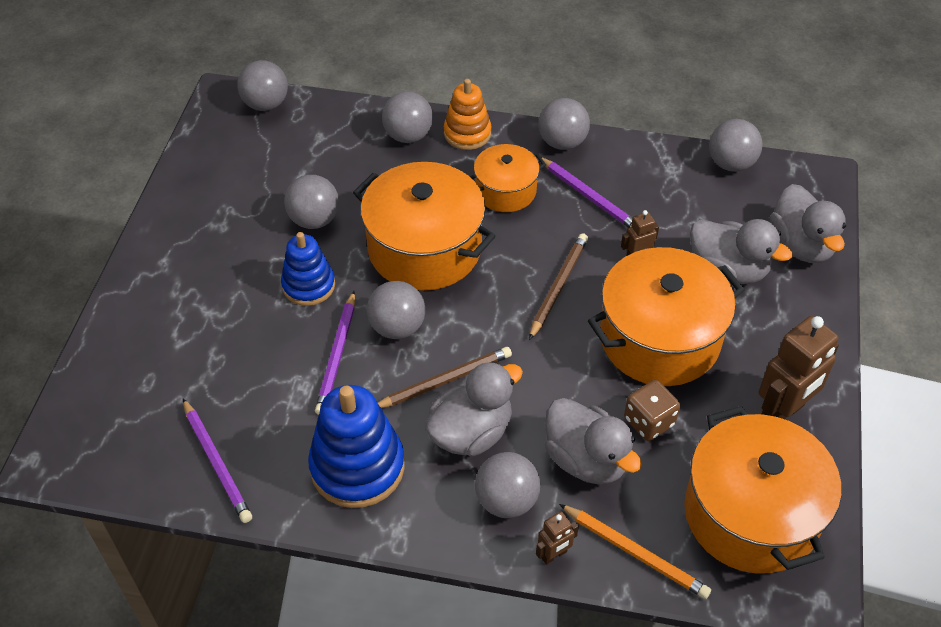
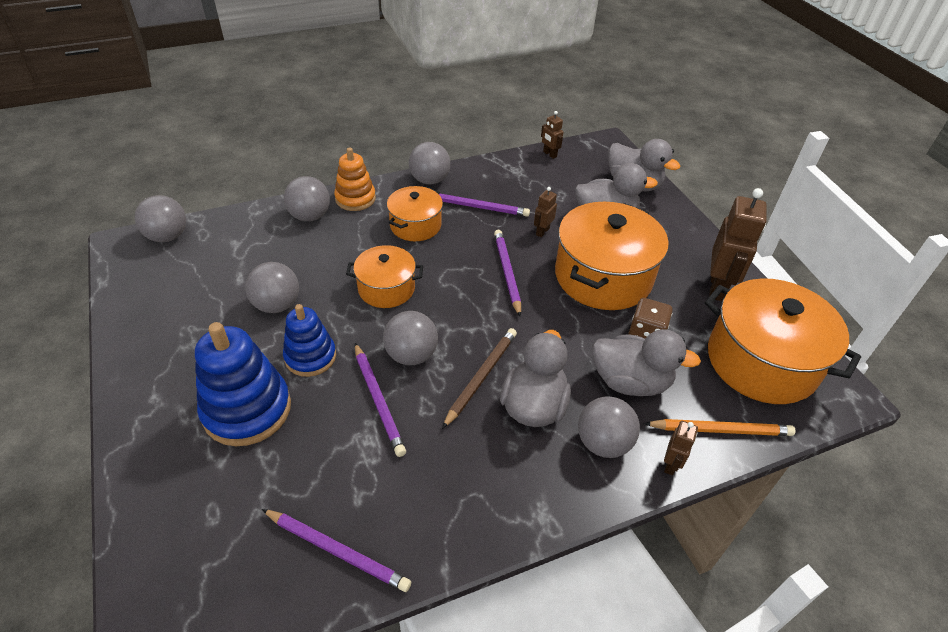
camera: 35 degrees left, 5 degrees down
(357, 467) = (467, 482): blue stacking toy -> blue stacking toy (247, 409)
(424, 248) = (386, 288): orange pot -> orange pot, size x0.56
(558, 287) = (507, 273): brown pencil -> purple pencil
(731, 163) = (549, 154): grey ball -> brown robot

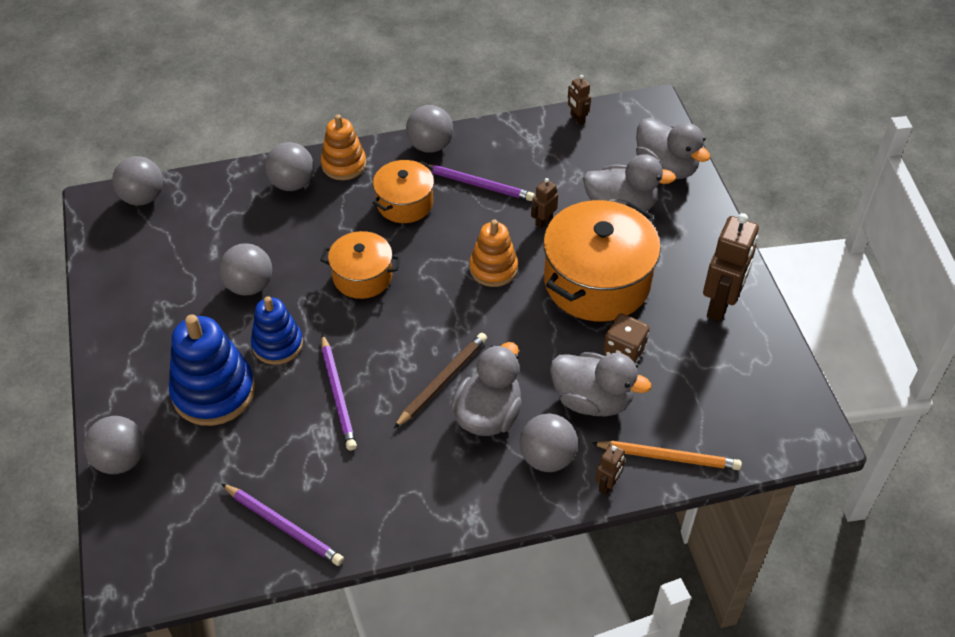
camera: 10 degrees right, 5 degrees up
(411, 355) = (377, 351): grey ball -> grey ball (121, 460)
(507, 273) = (493, 268): purple pencil -> orange stacking toy
(761, 361) = (738, 392): orange pot -> none

